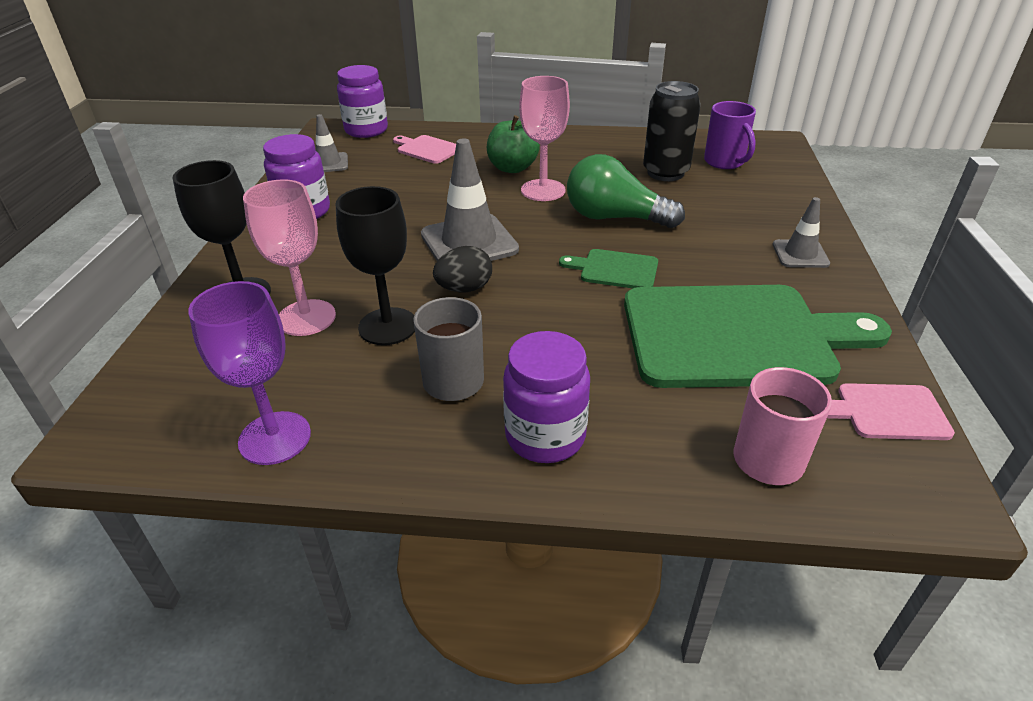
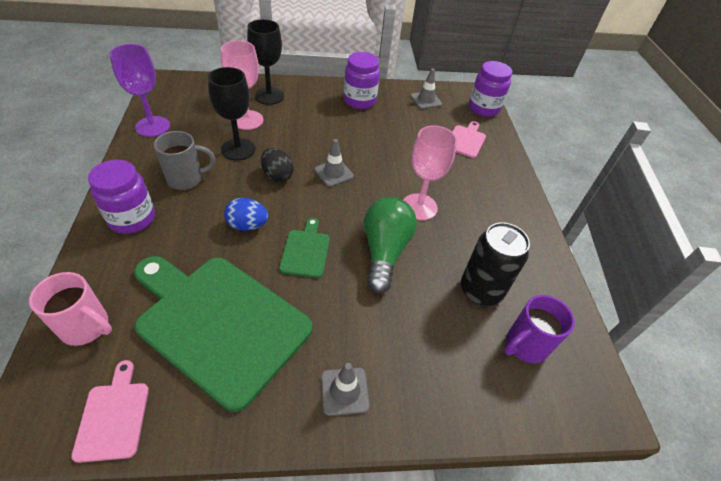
camera: 75 degrees right, 10 degrees up
(469, 242) = (334, 173): grey traffic cone -> grey traffic cone, size x0.56
(512, 168) = (451, 187): green apple -> none
(567, 315) = (247, 225): none -> blue egg
(736, 336) = (218, 323): green cutting board -> green cutting board turned 135 degrees clockwise

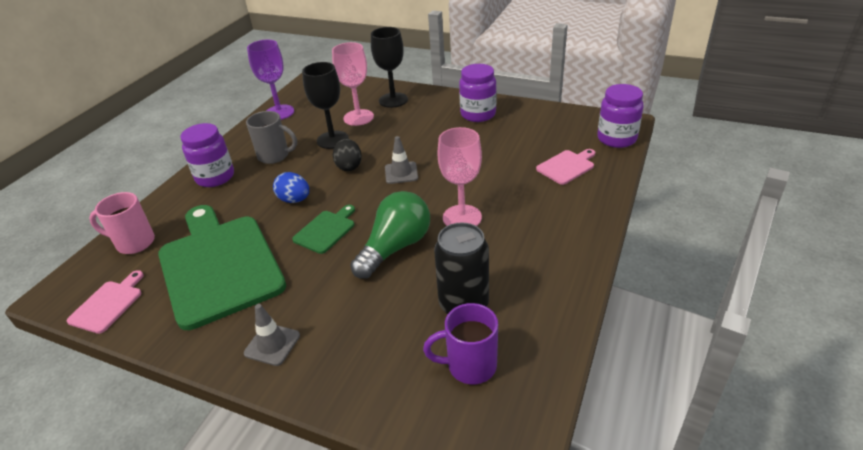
camera: 35 degrees right, 10 degrees down
(87, 327) = (134, 243): pink mug -> pink mug turned 135 degrees clockwise
(426, 100) = (552, 122): grey traffic cone -> none

